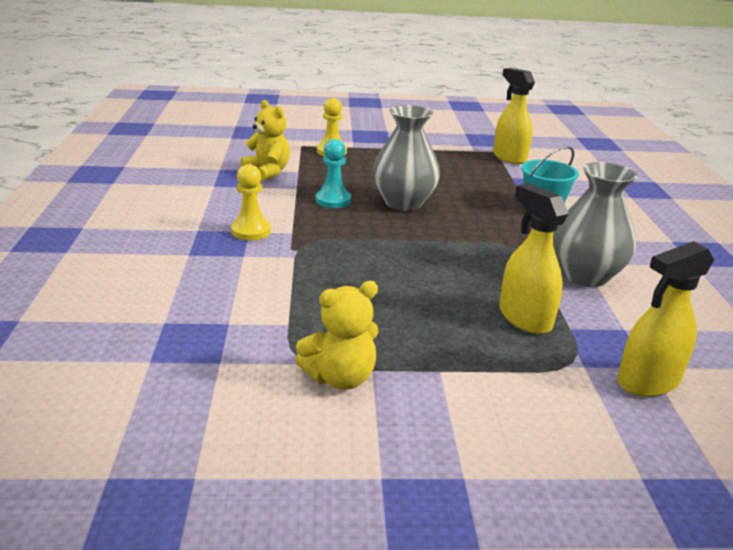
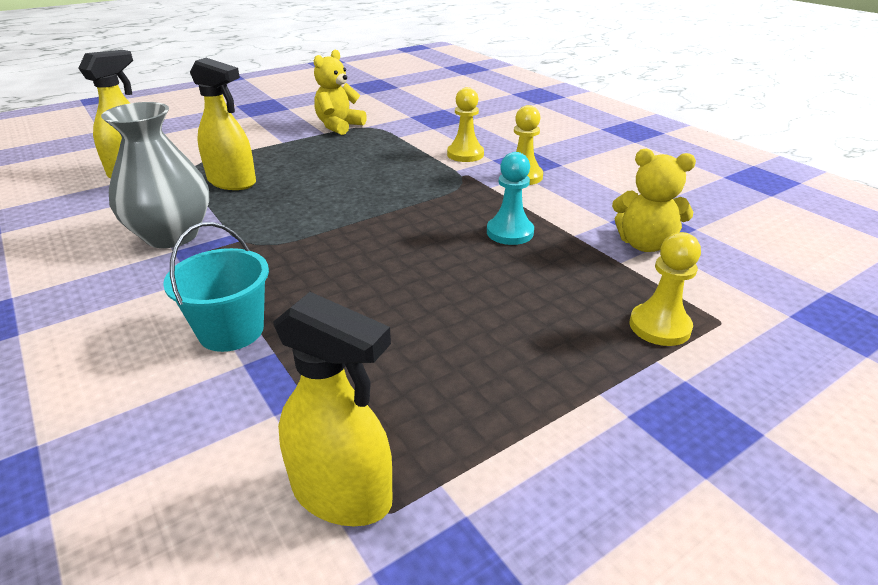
camera: 150 degrees right, 5 degrees up
(258, 270) = (465, 154): none -> yellow pawn
(403, 203) = (431, 260): grey vase -> none

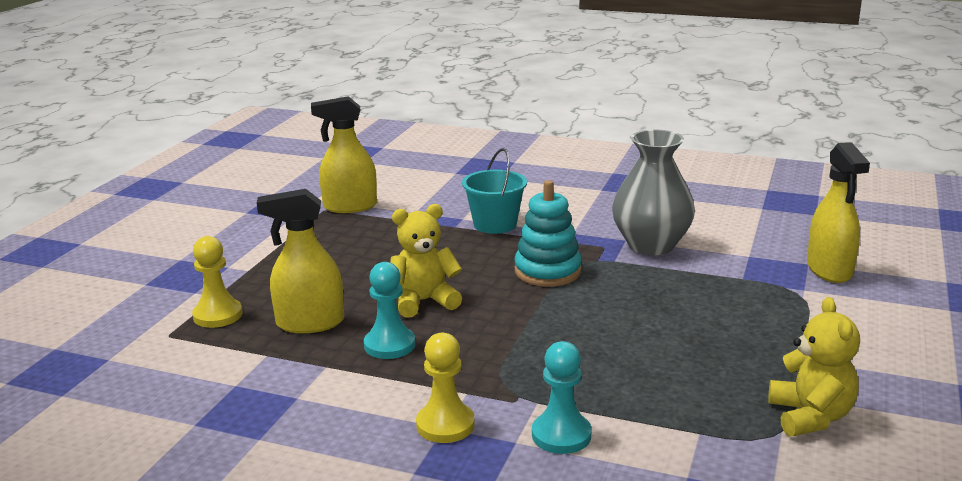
camera: 145 degrees right, 10 degrees down
(232, 182) = (721, 294): yellow spray bottle -> yellow spray bottle (309, 323)
(297, 246) = (548, 271): none -> turquoise stacking toy
(465, 154) = (561, 435): yellow pawn -> turquoise pawn
(644, 244) = (249, 381): yellow teddy bear -> yellow teddy bear (424, 301)

